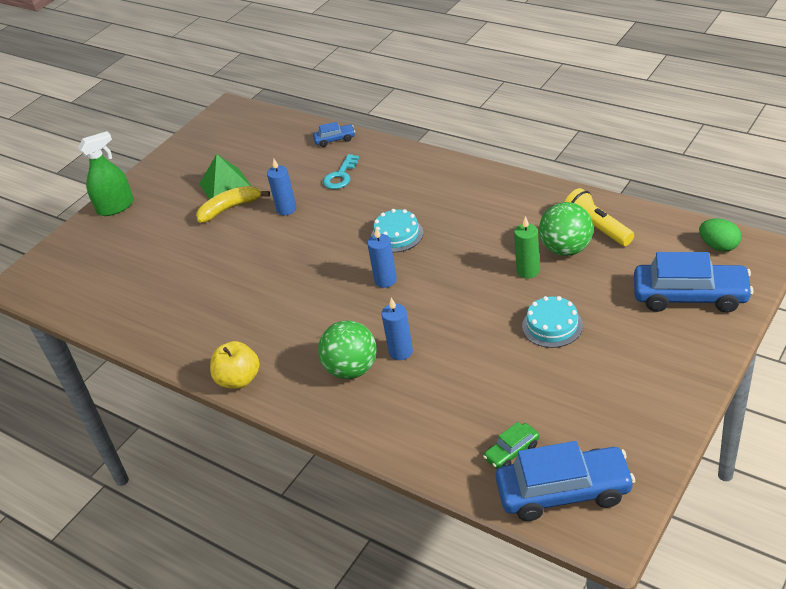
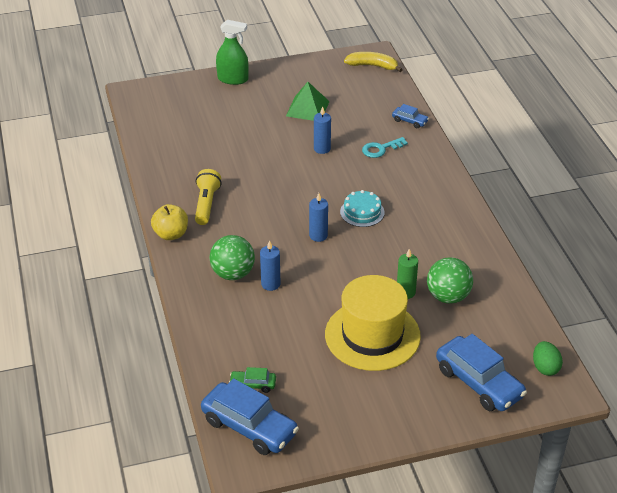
camera: 35 degrees right, 0 degrees up
(230, 208) = (292, 125): yellow banana -> yellow banana (372, 66)
(552, 326) = (372, 335): turquoise cake -> yellow hat
(596, 228) = (486, 298): yellow flashlight -> yellow flashlight (206, 204)

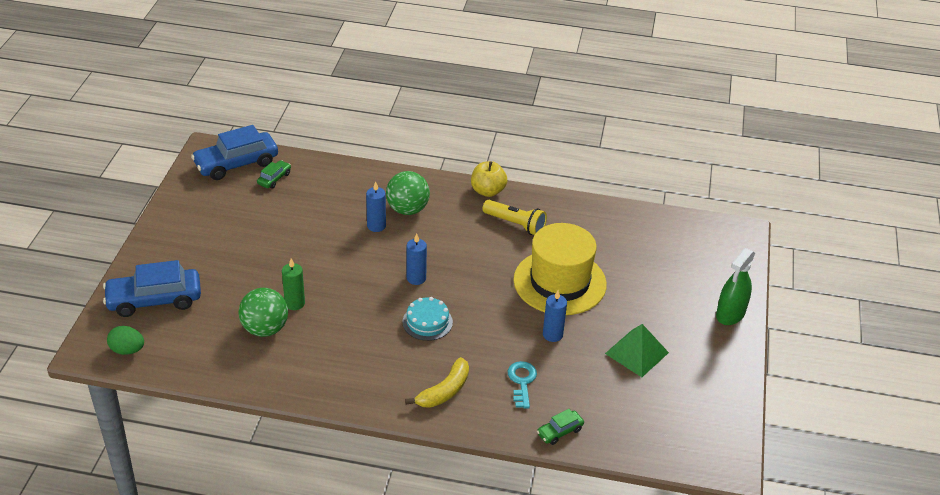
camera: 115 degrees right, 0 degrees up
(372, 66) = (700, 450): yellow banana -> yellow banana (444, 391)
(372, 335) = (264, 261): yellow hat -> yellow hat (559, 282)
(409, 121) = (559, 431): blue car -> green car

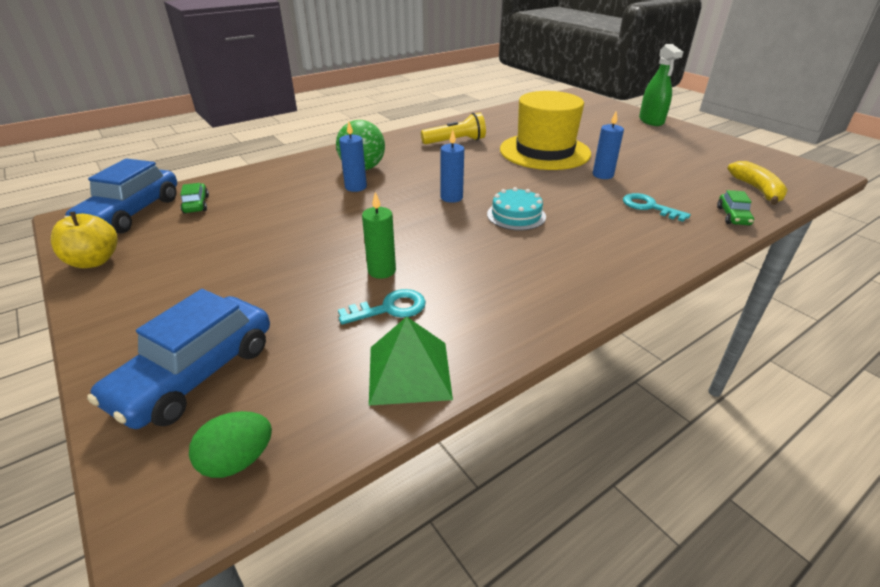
camera: 45 degrees left, 5 degrees down
(265, 329) = (390, 308): green ball -> turquoise key
(444, 391) = (624, 245): yellow banana -> yellow banana (757, 190)
(488, 191) = (402, 136): yellow apple -> yellow apple (94, 261)
(636, 353) = (660, 157): green pyramid -> green pyramid (409, 372)

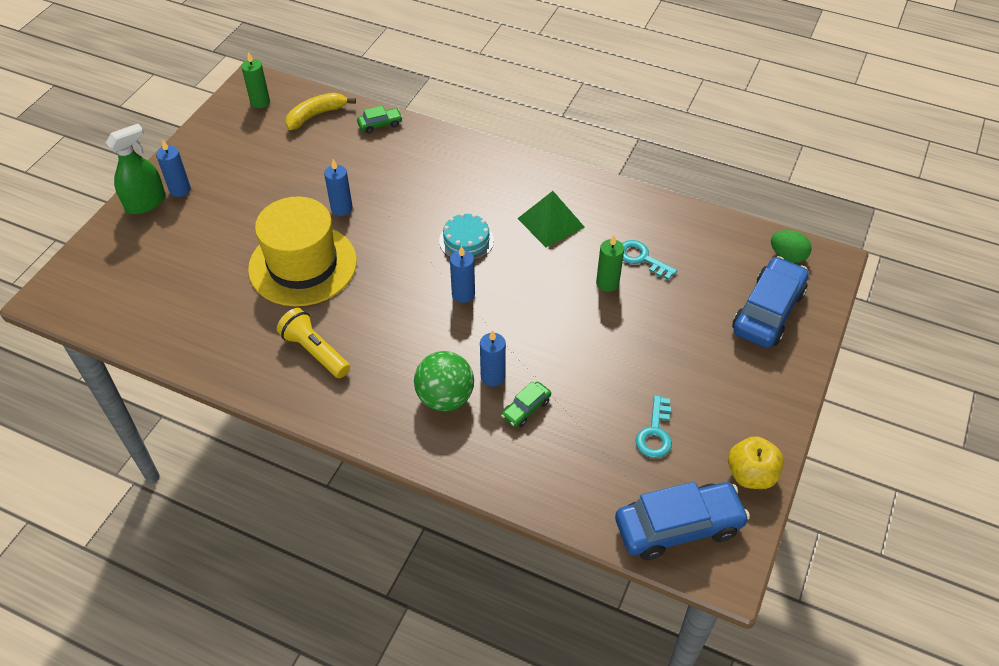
camera: 120 degrees left, 15 degrees up
(195, 374) = (768, 311): blue car -> blue car turned 60 degrees counterclockwise
(196, 204) = (622, 485): green car -> green car (526, 409)
(409, 372) = (683, 224): green pyramid -> green pyramid (551, 222)
(649, 207) = (394, 169): turquoise key -> turquoise key (655, 433)
(661, 131) = (180, 190): none -> blue candle
(785, 171) = (260, 102): none -> green candle

